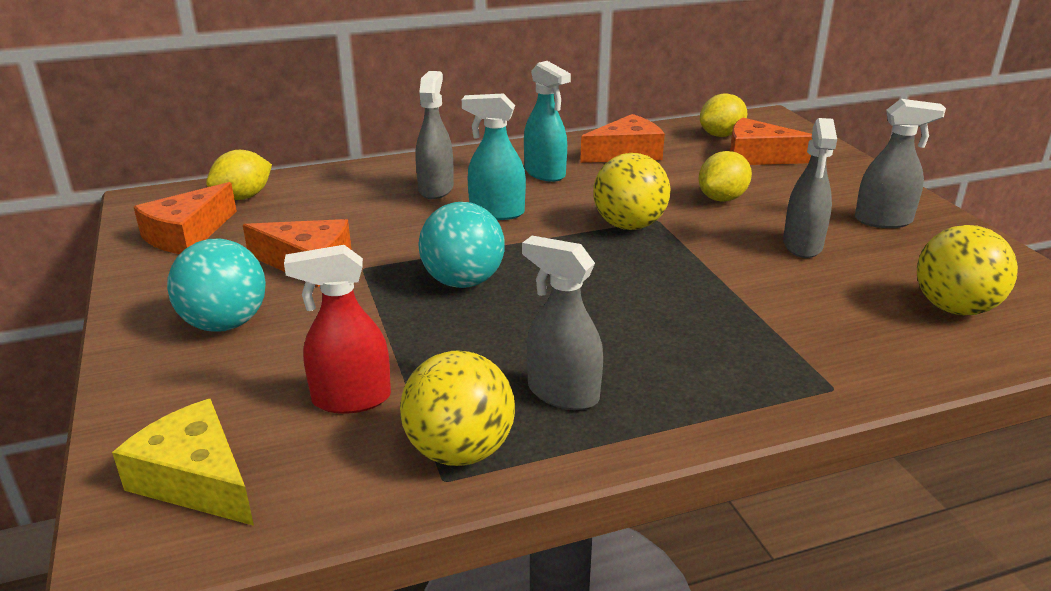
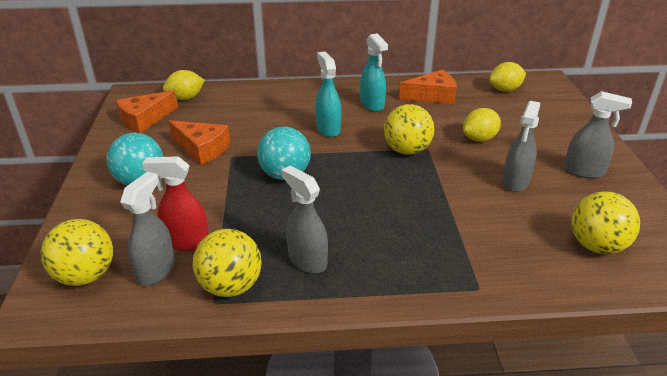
camera: 15 degrees right, 5 degrees up
(196, 480) = (85, 276): yellow cheese -> yellow ball
(436, 189) = (299, 107): grey spray bottle -> grey spray bottle (156, 270)
(496, 212) = (328, 129): turquoise spray bottle -> turquoise spray bottle turned 45 degrees clockwise
(758, 156) = (522, 110): orange cheese -> none

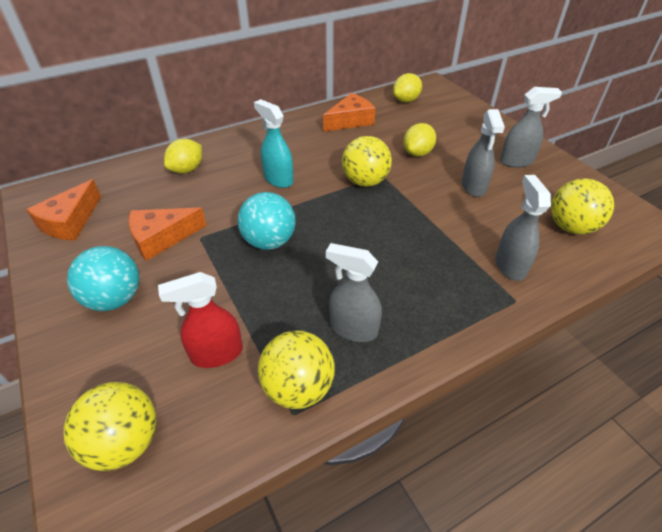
camera: 25 degrees left, 10 degrees up
(156, 270) = (205, 401): grey spray bottle -> grey spray bottle (510, 266)
(185, 98) = (103, 183): yellow lemon -> yellow lemon (187, 169)
(202, 149) = (161, 238): orange cheese -> orange cheese turned 150 degrees clockwise
(372, 104) = (302, 143): turquoise spray bottle -> none

